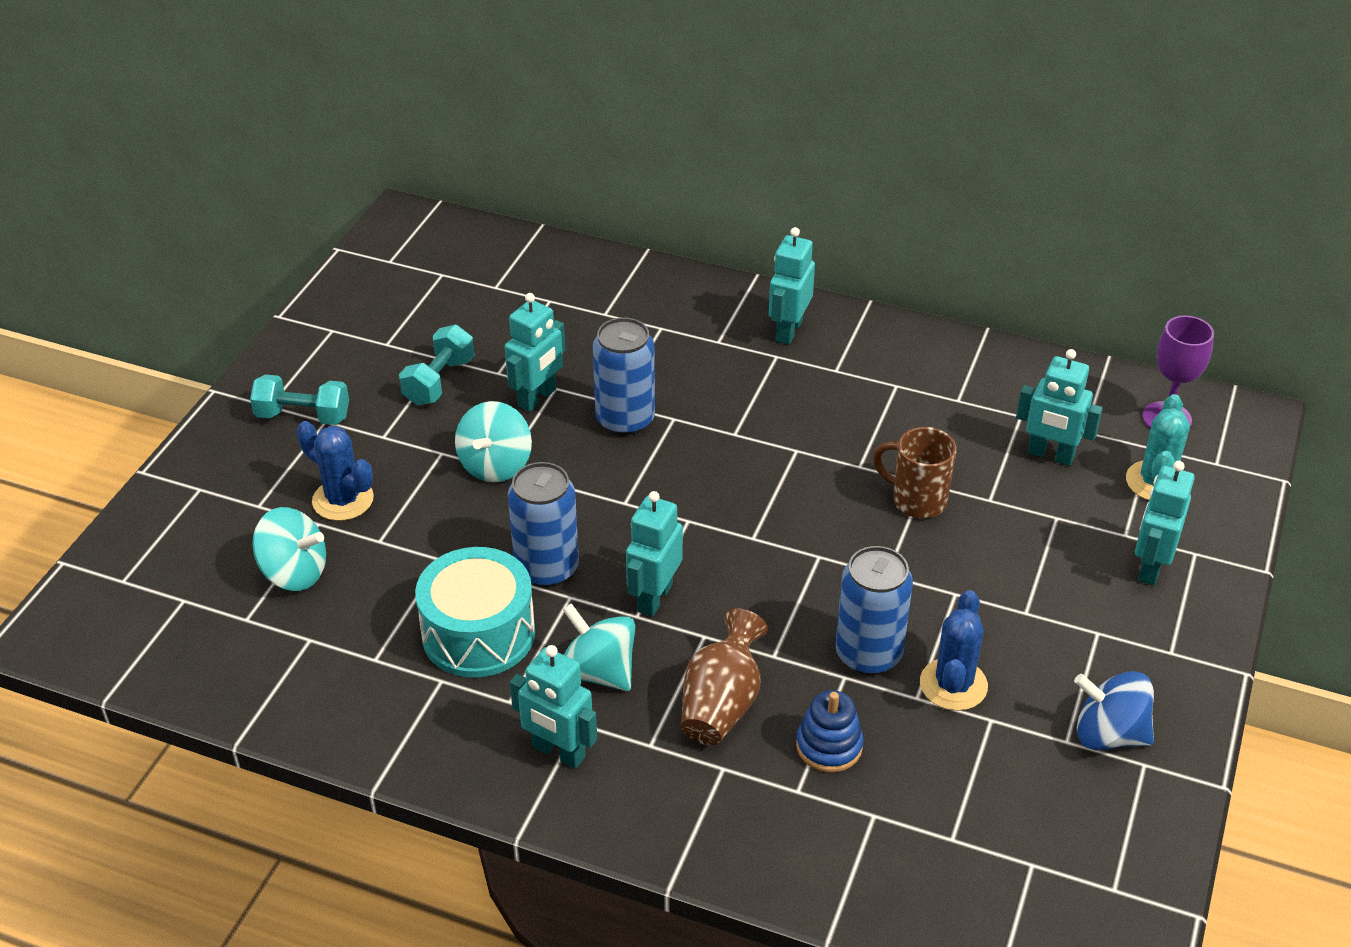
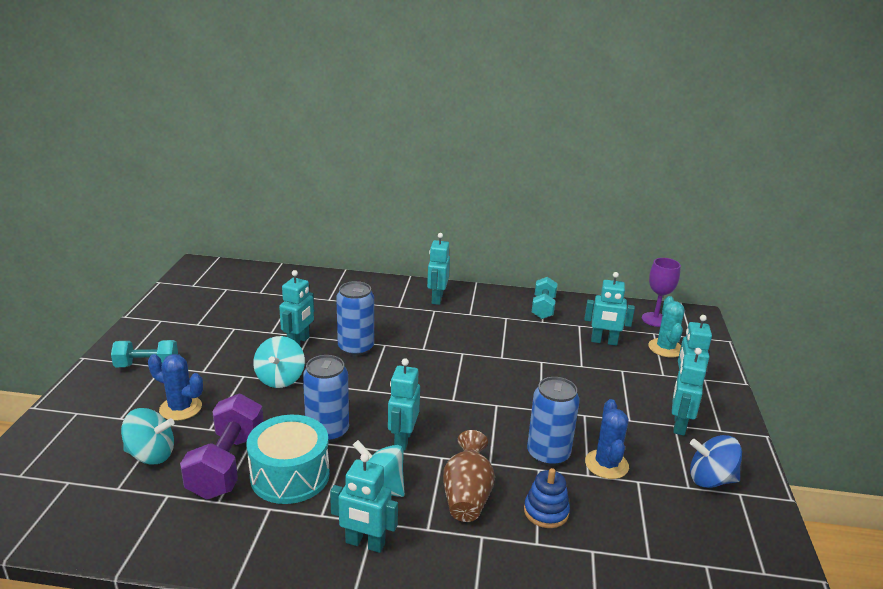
camera: 15 degrees left, 15 degrees down
(394, 604) = (227, 465): none -> purple dumbbell
(439, 381) = (234, 339): turquoise dumbbell -> turquoise dumbbell (543, 308)
(916, 500) = (541, 370): brown mug -> none
(1104, 634) = (679, 425): none -> turquoise robot

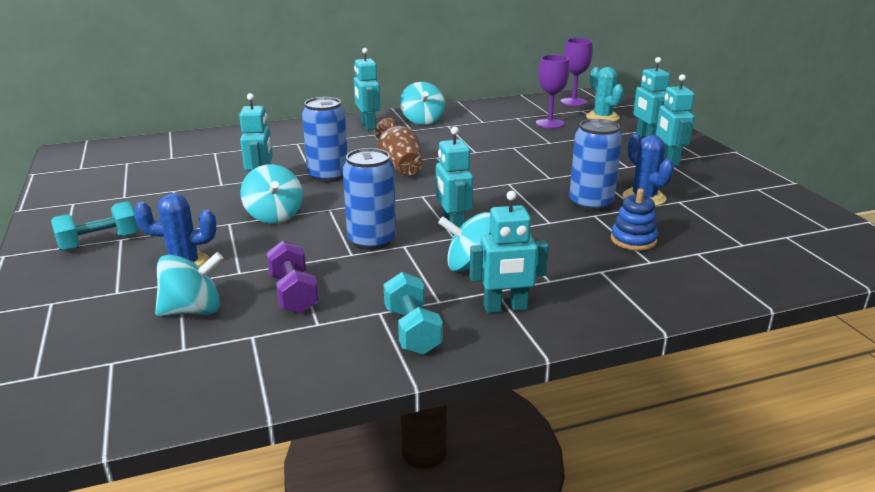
camera: 25 degrees left, 0 degrees up
(227, 465) = (293, 294): purple dumbbell -> purple dumbbell, size x0.65
(290, 475) = (372, 282): turquoise drum -> none
(467, 496) = (556, 249): brown vase -> brown vase (399, 167)
(488, 305) = (422, 120): none -> turquoise spinning top
(543, 308) = (473, 113): turquoise dumbbell -> turquoise dumbbell (412, 331)
(604, 341) = (549, 123): turquoise robot -> purple goblet
(710, 479) = (729, 186): blue spinning top -> none

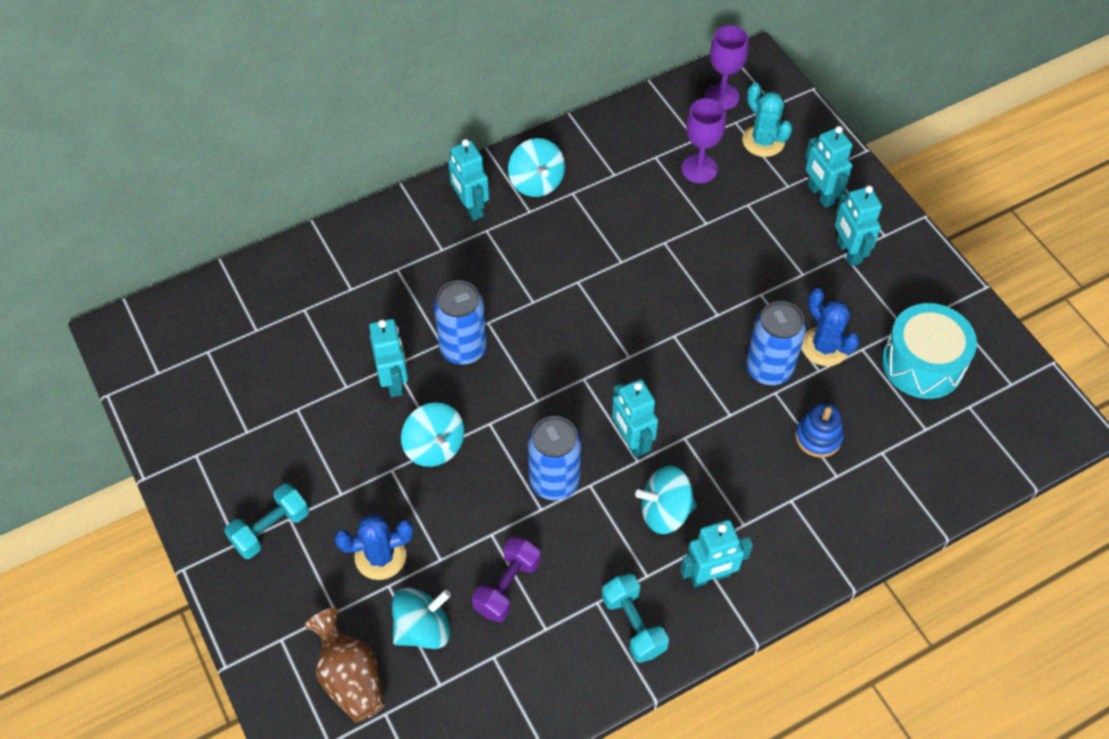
camera: 10 degrees left, 30 degrees up
(293, 294) = (507, 586): purple dumbbell -> purple dumbbell turned 60 degrees clockwise
(399, 167) = (540, 314): brown vase -> brown vase (350, 678)
(737, 212) = (922, 363): none -> turquoise drum

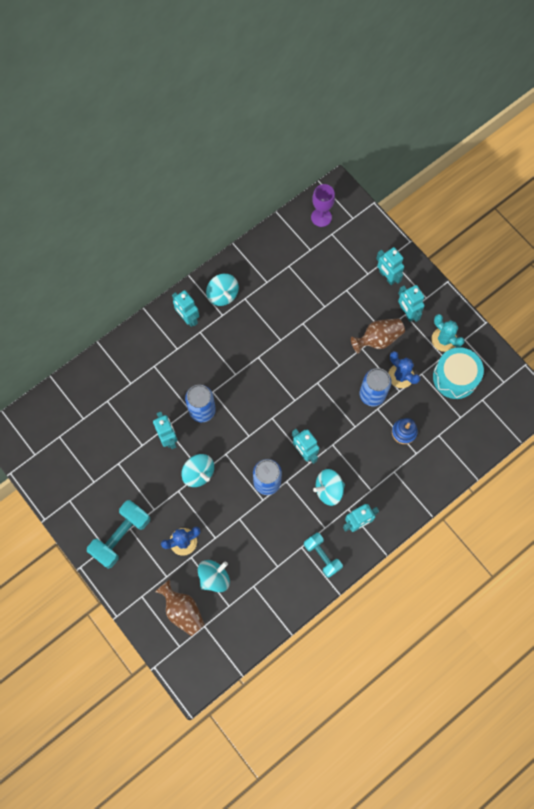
camera: 10 degrees left, 15 degrees up
(270, 529) = (121, 536): turquoise dumbbell -> turquoise dumbbell, size x1.54
(507, 586) = (253, 546): purple dumbbell -> none
(699, 169) = (315, 270): purple goblet -> none
(763, 141) = (349, 245): turquoise cactus -> turquoise cactus (444, 339)
(791, 285) = (378, 339): none -> brown vase

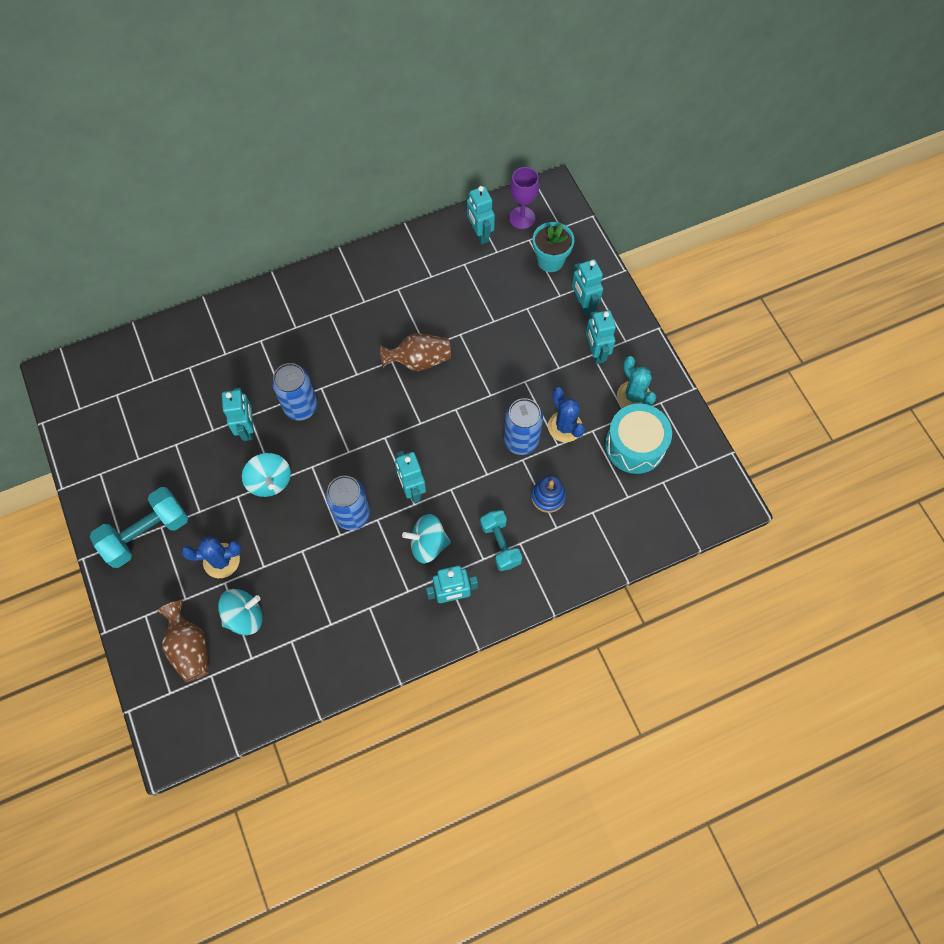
camera: 15 degrees right, 5 degrees down
(188, 318) = (320, 295): turquoise robot -> turquoise robot (480, 234)
(222, 295) = (372, 278): turquoise spinning top -> none
(322, 556) = (392, 626): turquoise dumbbell -> turquoise dumbbell (500, 544)
(352, 247) = (550, 260): none -> turquoise flower pot
(378, 339) = (549, 375): brown vase -> brown vase (419, 361)

